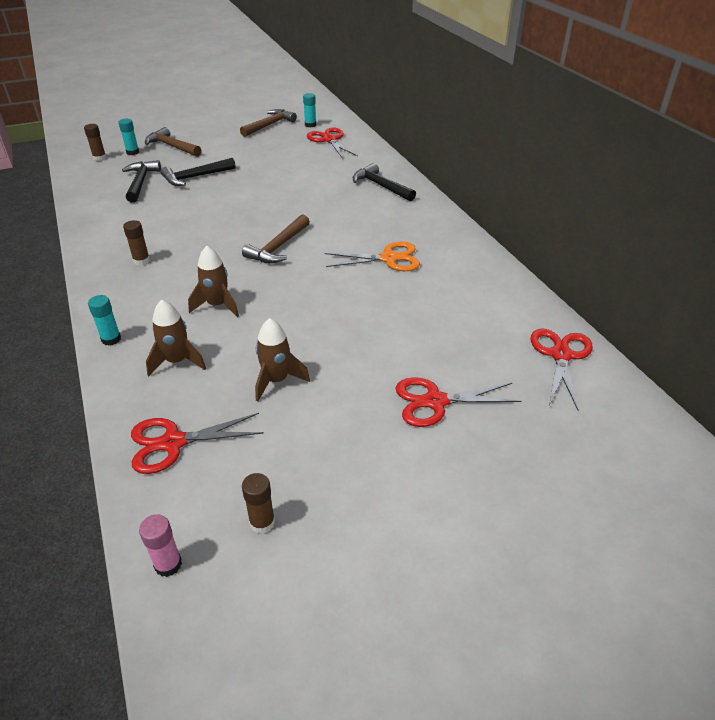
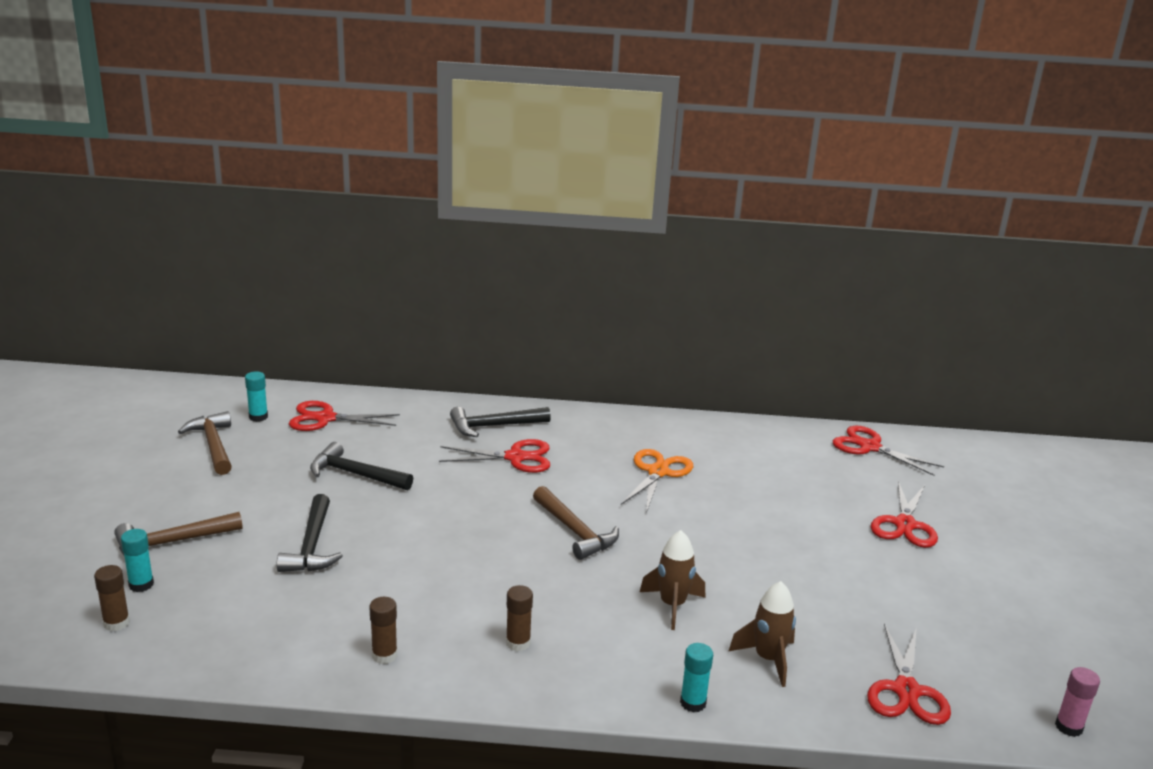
camera: 65 degrees left, 15 degrees down
(141, 182) = (270, 598): black hammer -> black hammer (355, 474)
(262, 522) = (1029, 660): brown glue stick -> brown glue stick (384, 655)
(277, 380) = (835, 601): brown rocket -> none
(349, 203) = (515, 457): none -> red scissors

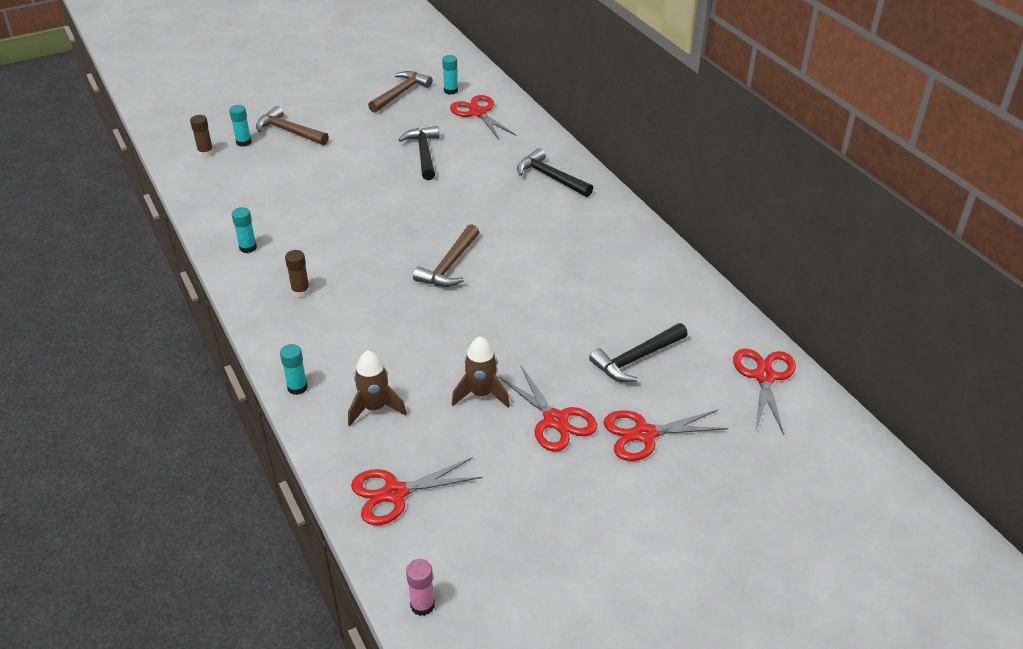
camera: 60 degrees right, 15 degrees up
(312, 545) = (330, 175): black hammer -> black hammer (636, 359)
(384, 655) = (248, 247): brown glue stick -> turquoise glue stick
(515, 457) = (518, 203): red scissors -> red scissors (555, 420)
(657, 472) = (574, 273): orange scissors -> none
(672, 605) = (400, 341): brown rocket -> brown rocket (481, 394)

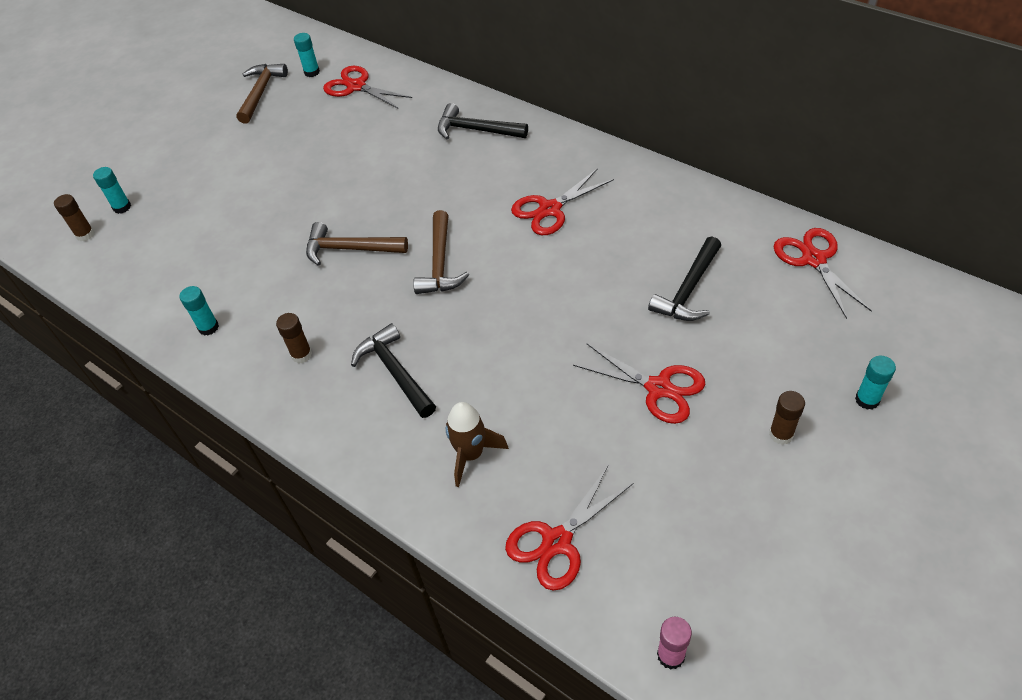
camera: 20 degrees left, 10 degrees up
(289, 131) = (166, 177): brown hammer -> brown hammer (350, 249)
(297, 387) = (372, 467): turquoise glue stick -> turquoise glue stick (867, 400)
(424, 154) = (330, 150): black hammer -> black hammer (395, 372)
(481, 394) = (568, 391): brown rocket -> none
(630, 493) = (781, 434): none -> brown glue stick
(645, 434) = (750, 365): red scissors -> red scissors (550, 209)

